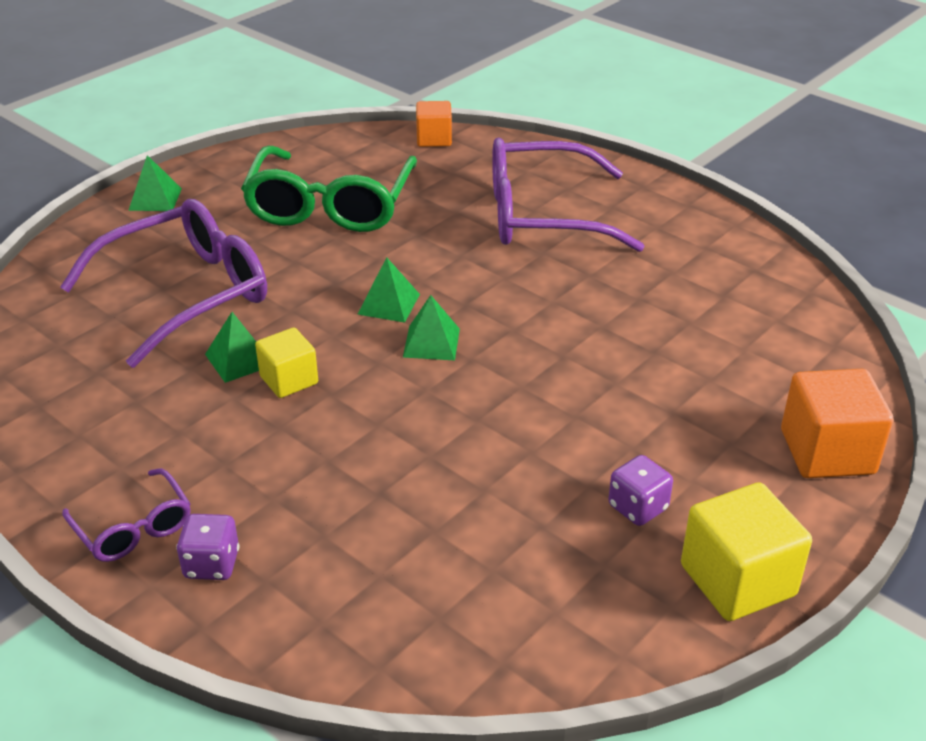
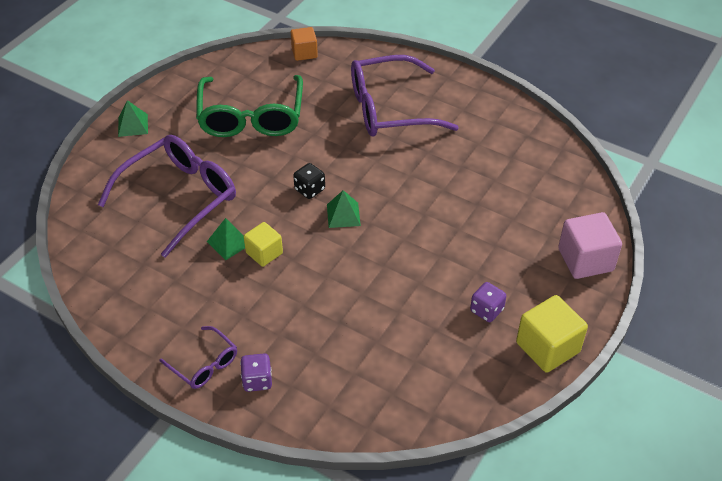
camera: 10 degrees left, 10 degrees up
(388, 304) = (309, 189): green pyramid -> black dice
(827, 452) = (585, 260): orange cube -> pink cube

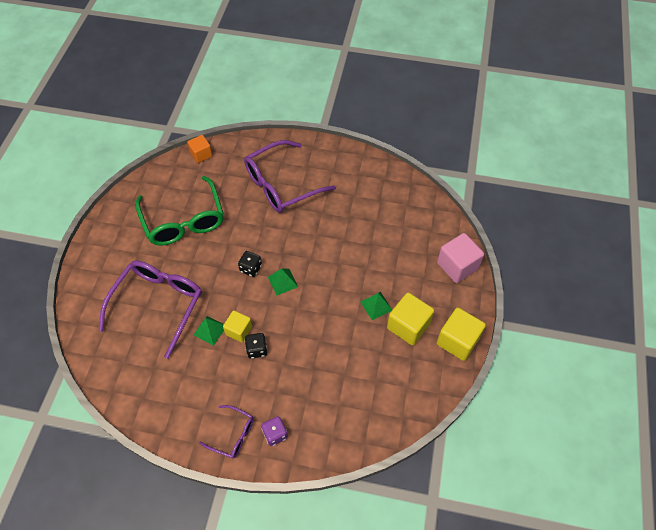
camera: 20 degrees left, 10 degrees up
(133, 125) = (96, 253): green pyramid -> green pyramid (376, 306)
(277, 280) = (257, 349): none -> black dice
(486, 310) = (408, 326): purple dice -> yellow cube

